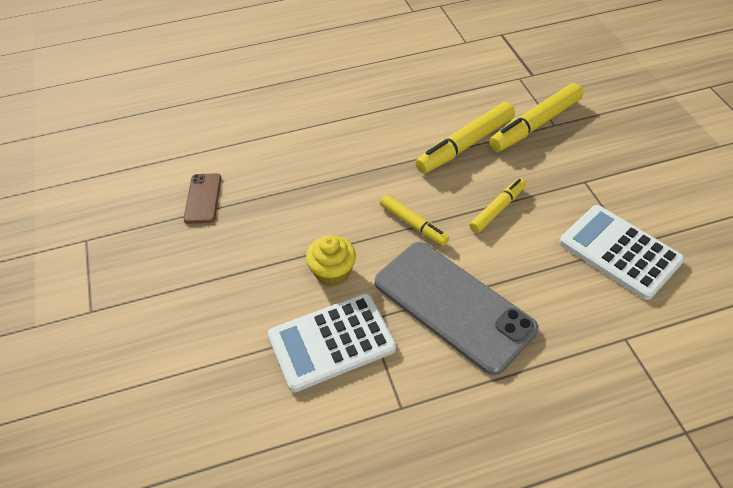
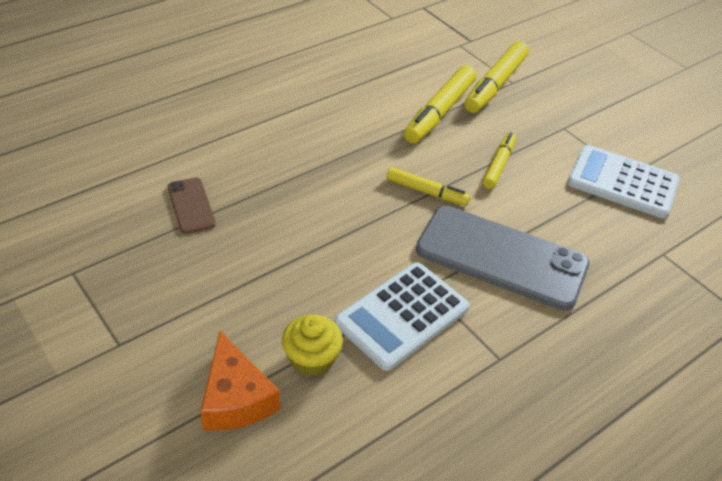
camera: 25 degrees left, 5 degrees down
(156, 383) = (235, 398): none -> orange cheese
(332, 272) = (369, 251): yellow cupcake -> yellow cupcake (311, 359)

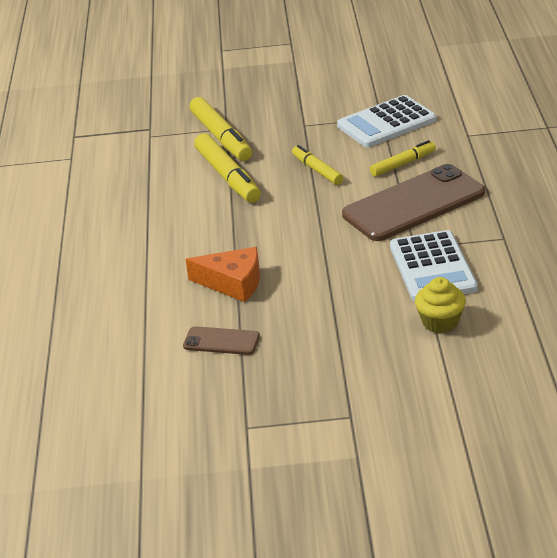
camera: 50 degrees left, 10 degrees down
(235, 398) = (449, 368): orange cheese -> orange cheese (233, 283)
(426, 192) = (316, 214): yellow marker -> yellow marker (403, 164)
(501, 257) = (413, 204): grey phone -> brown phone

